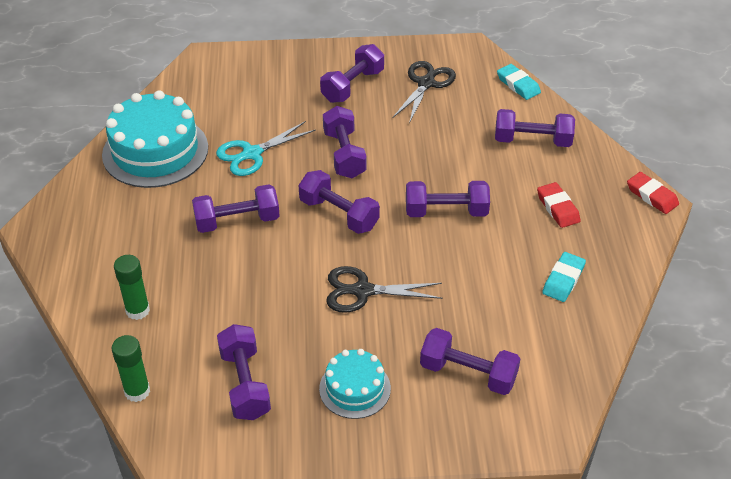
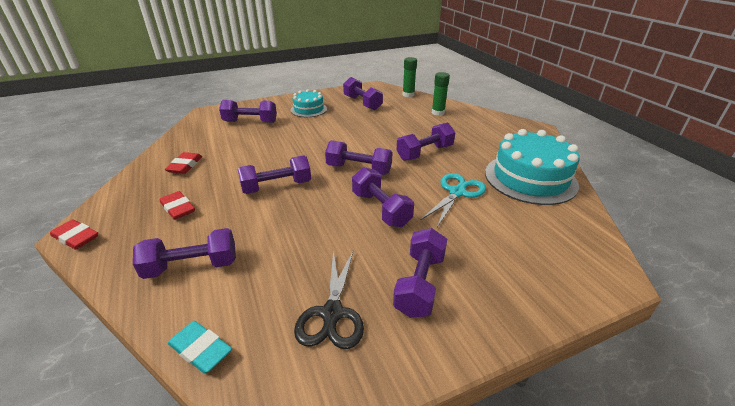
camera: 160 degrees right, 10 degrees down
(363, 291) = (321, 138): black scissors -> none
(563, 280) = (185, 166): turquoise eraser -> red eraser

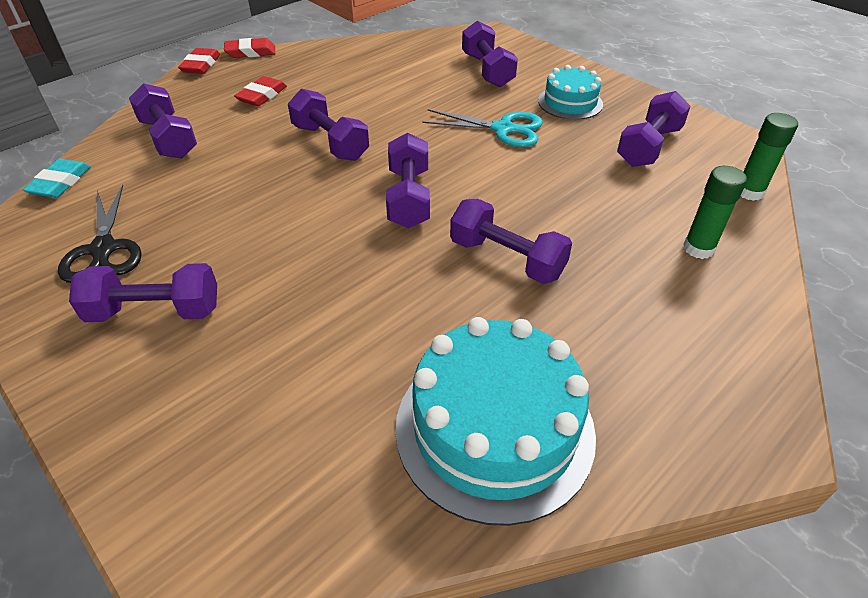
camera: 70 degrees right, 10 degrees up
(185, 166) = (347, 68): red eraser -> red eraser (250, 52)
(332, 313) = (103, 249): black scissors -> black scissors turned 90 degrees counterclockwise
(381, 209) = (310, 243): purple dumbbell -> none
(457, 192) = (390, 320): turquoise scissors -> turquoise scissors (503, 129)

